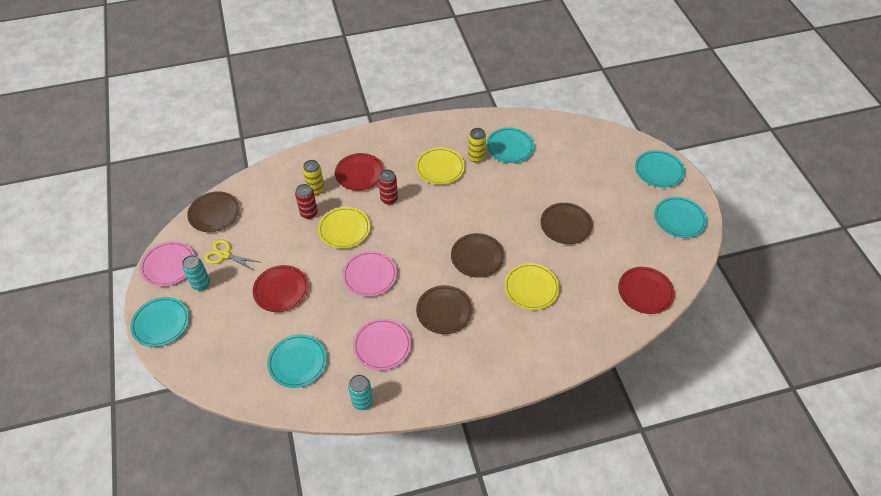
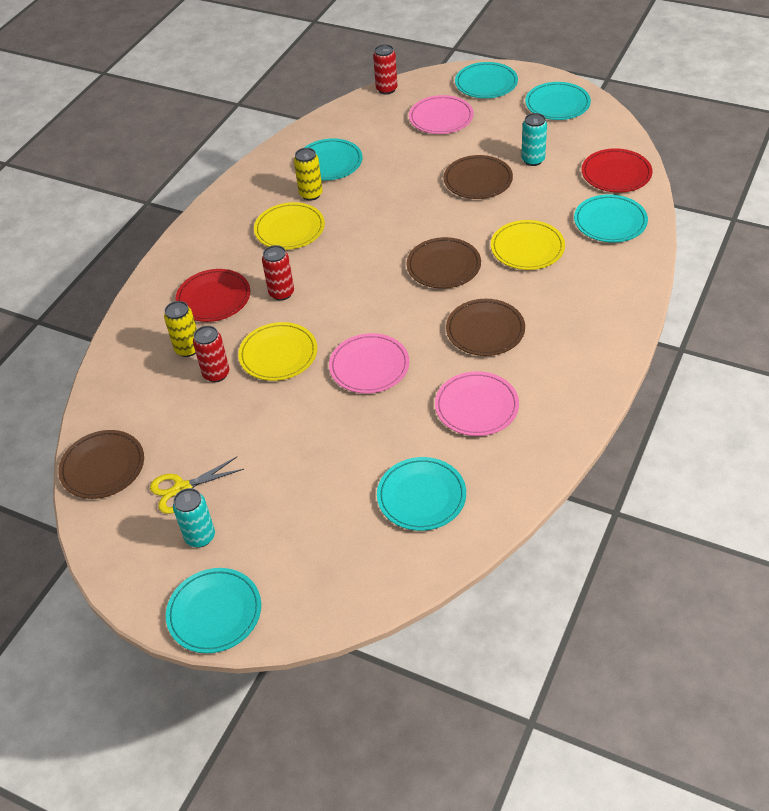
camera: 45 degrees left, 5 degrees down
(168, 265) = (129, 558): pink plate -> pink plate (441, 118)
(281, 290) = (300, 459): red plate -> none
(362, 401) = (534, 463): turquoise can -> turquoise can (533, 160)
(596, 316) = (610, 222): none -> turquoise plate
(600, 128) = (386, 89): none -> red can

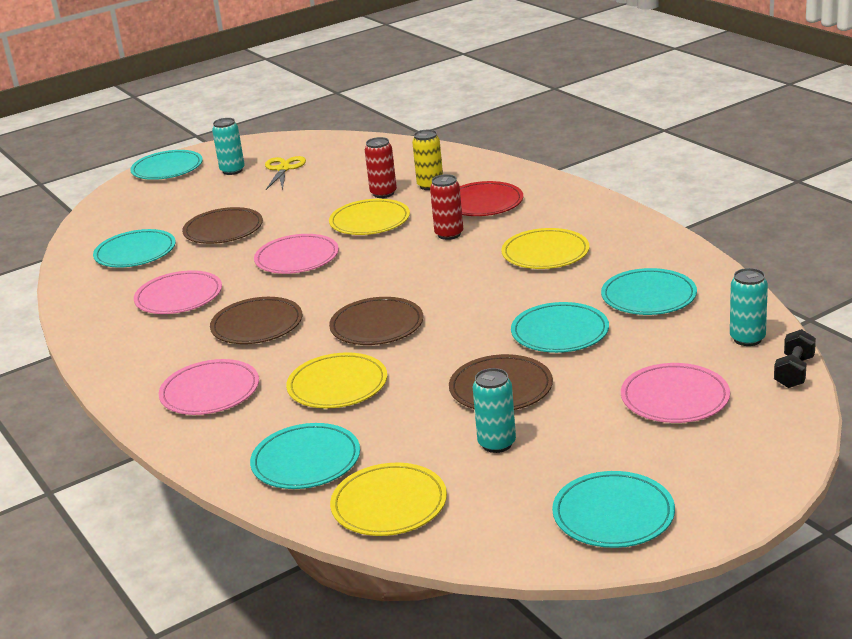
camera: 120 degrees right, 20 degrees down
(103, 467) = (346, 145): brown plate -> brown plate (223, 230)
(311, 194) = (595, 275): yellow can -> none
(360, 113) = (747, 339): none -> turquoise can
(386, 89) = (794, 372): red can -> black dumbbell
(486, 83) = (736, 464): turquoise plate -> turquoise plate (560, 332)
(582, 304) = (210, 392): none -> pink plate
(616, 174) = (389, 504): red plate -> yellow plate

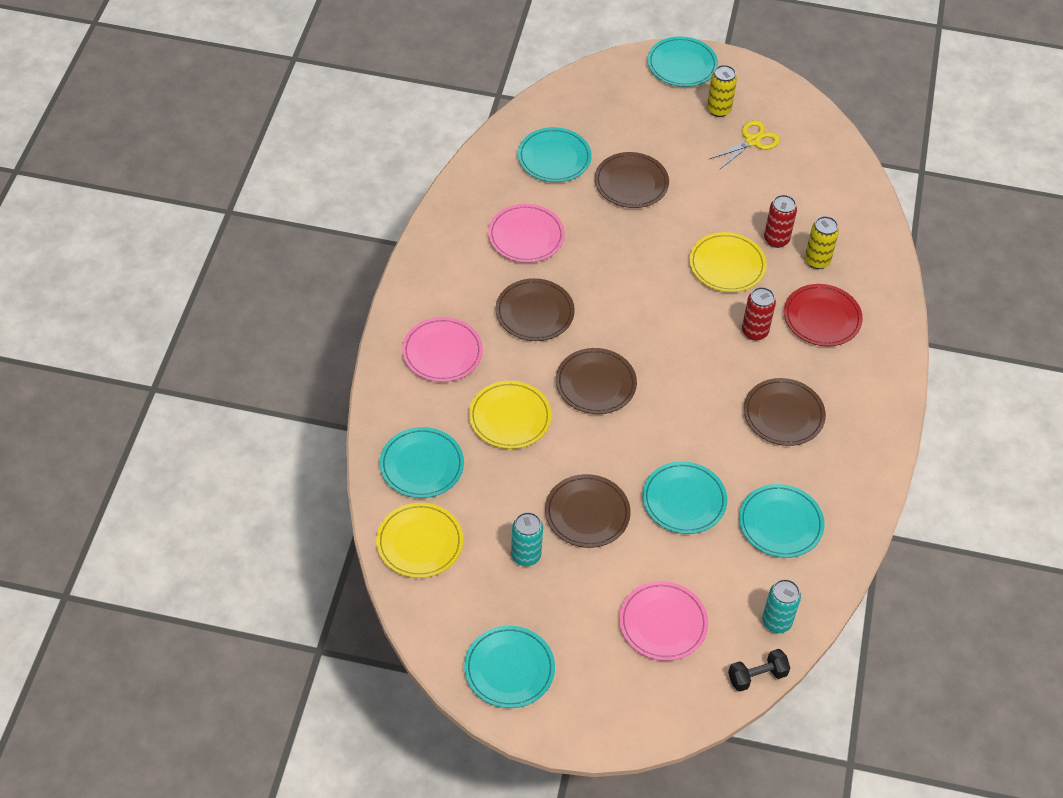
camera: 40 degrees right, 25 degrees up
(232, 170) = (718, 110): turquoise can -> yellow can
(297, 258) = (635, 263): pink plate -> none
(545, 253) = (783, 414): yellow plate -> brown plate

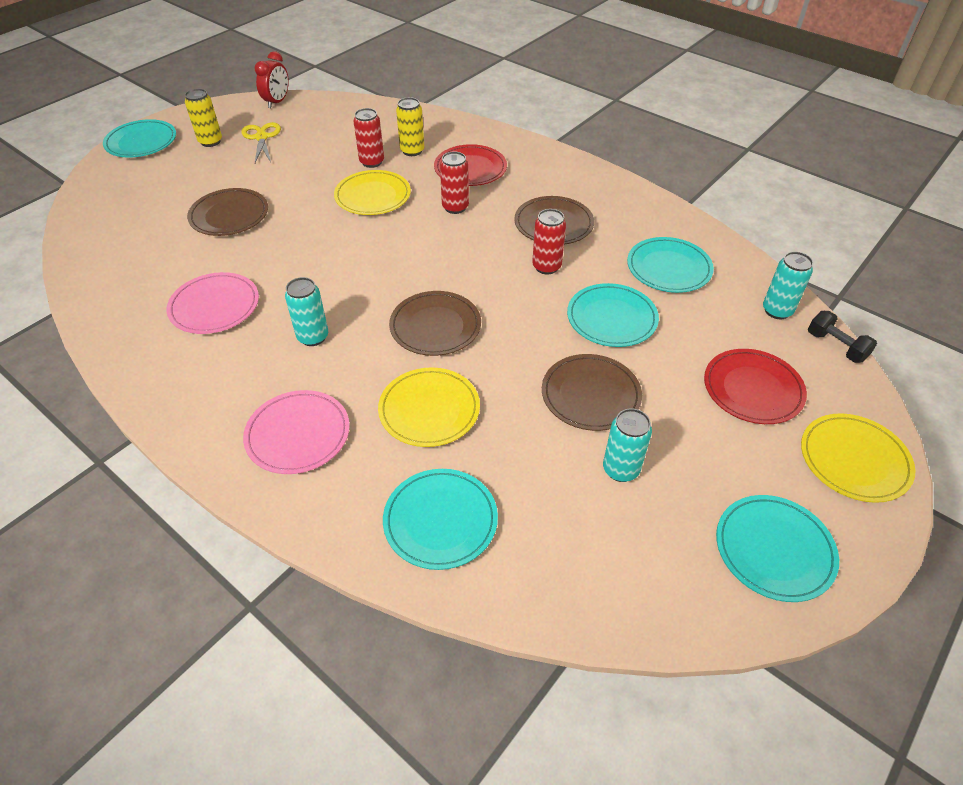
camera: 60 degrees left, 5 degrees down
(419, 543) = (553, 570): yellow plate -> yellow plate (854, 460)
(534, 312) = (313, 337): brown plate -> turquoise can
(554, 158) = (145, 251): turquoise plate -> none
(663, 623) = (752, 389): pink plate -> red plate
(719, 431) = (546, 267): none -> red can
(757, 676) = (836, 346): black dumbbell -> black dumbbell turned 45 degrees counterclockwise
(816, 119) = (277, 102): none -> red clock

